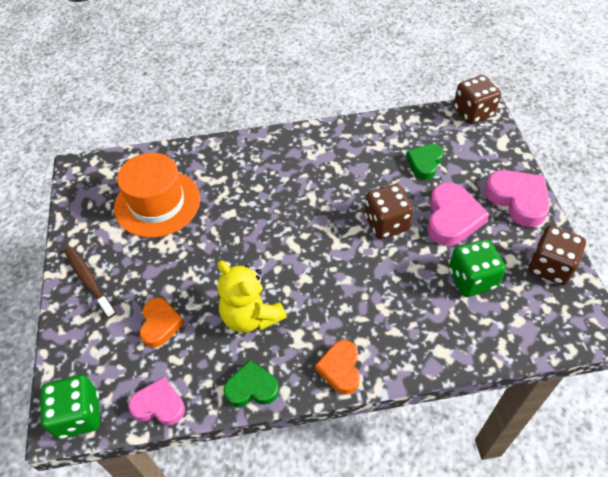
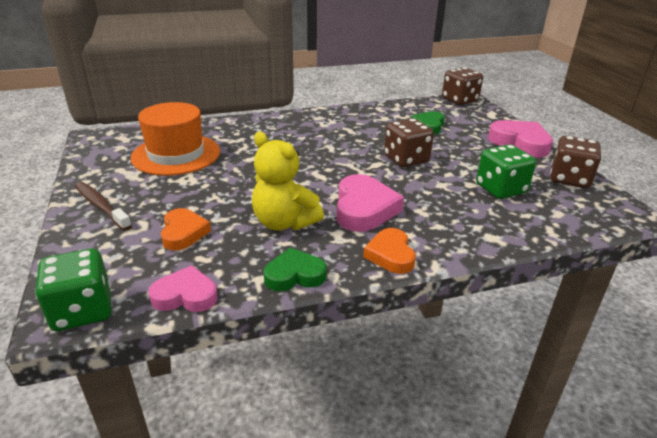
camera: 10 degrees left, 20 degrees down
(452, 218) = (466, 154): pink heart -> pink heart (364, 209)

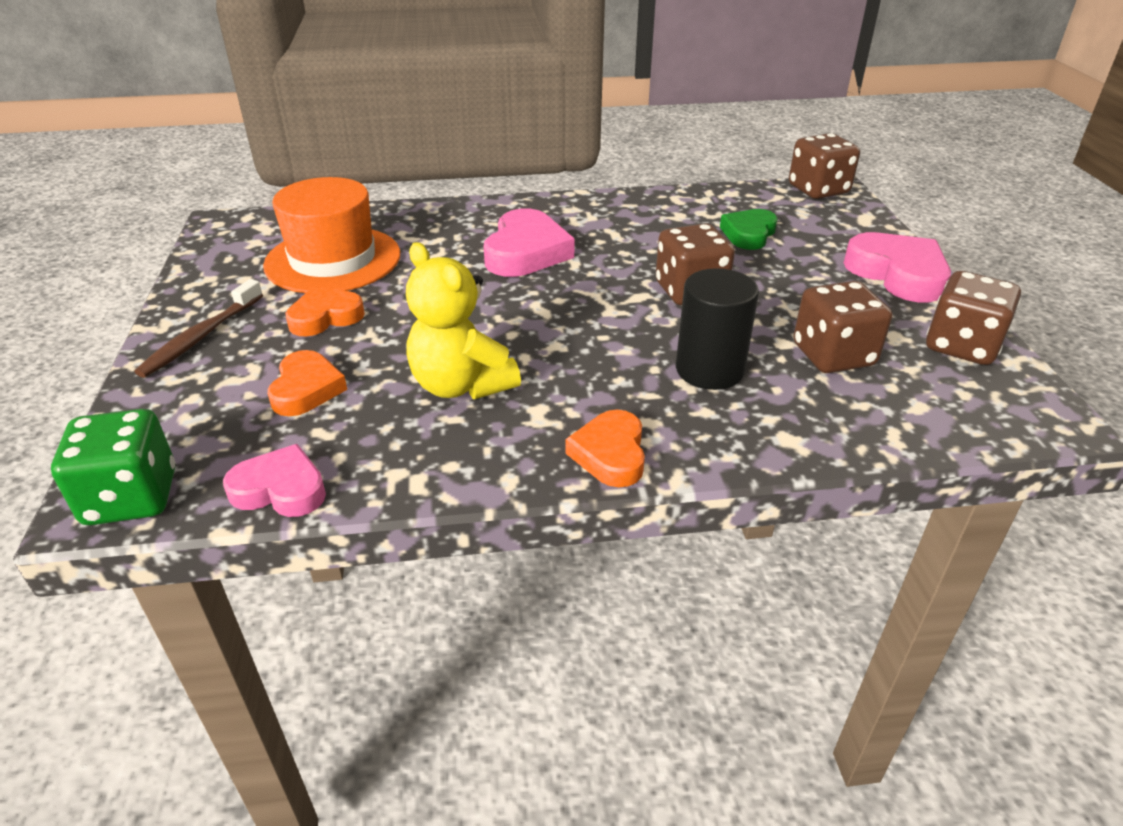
camera: 10 degrees right, 5 degrees up
(101, 206) = (201, 336): brown toothbrush -> brown toothbrush turned 120 degrees counterclockwise
(182, 189) = (325, 317): none -> orange heart
(294, 275) = (450, 473): green heart -> none
(364, 209) = (593, 372): pink heart -> pink heart (526, 252)
(433, 202) = (709, 370): none -> black cylinder
(500, 189) = (833, 355): green dice -> brown dice

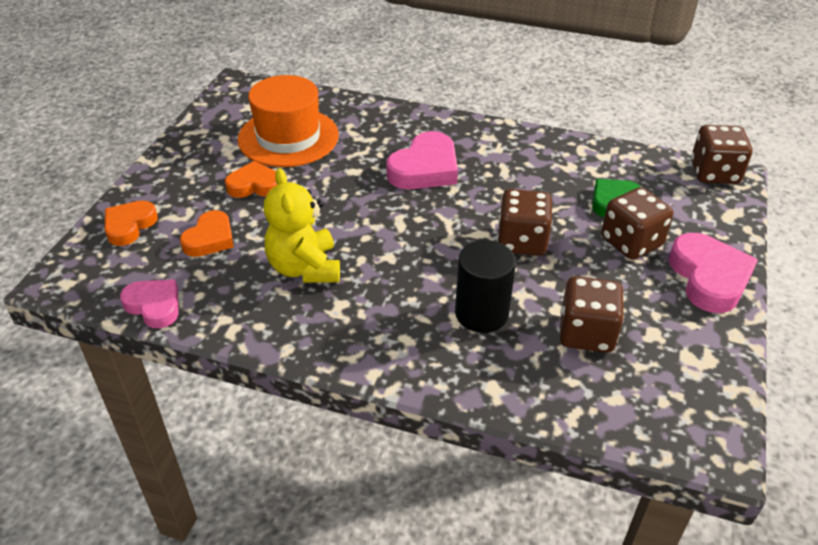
camera: 25 degrees right, 5 degrees up
(131, 497) = (75, 282): green dice -> none
(201, 336) = (173, 177): brown toothbrush -> none
(610, 454) = (362, 354): orange heart -> orange heart (129, 226)
(961, 346) = (701, 361): brown dice -> brown dice (631, 242)

